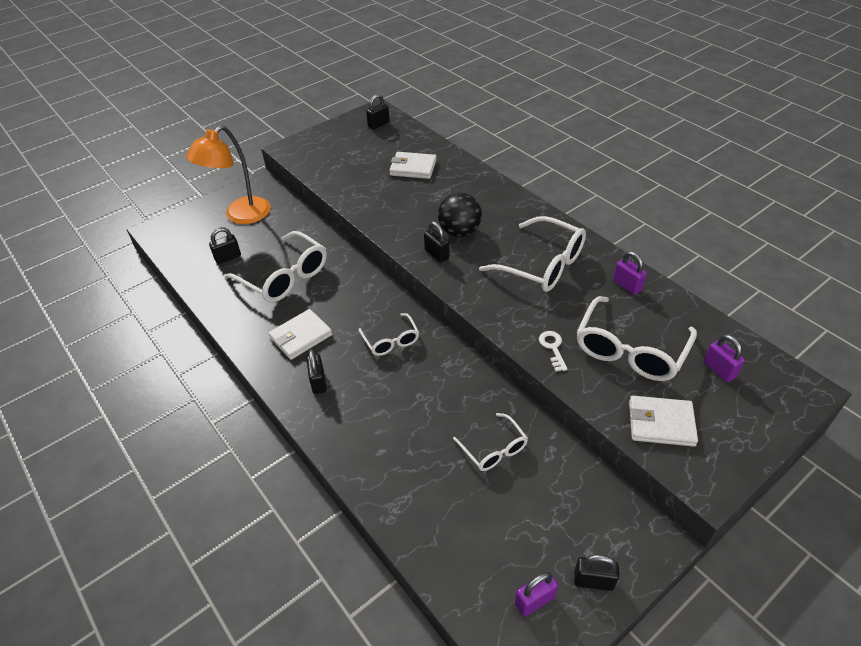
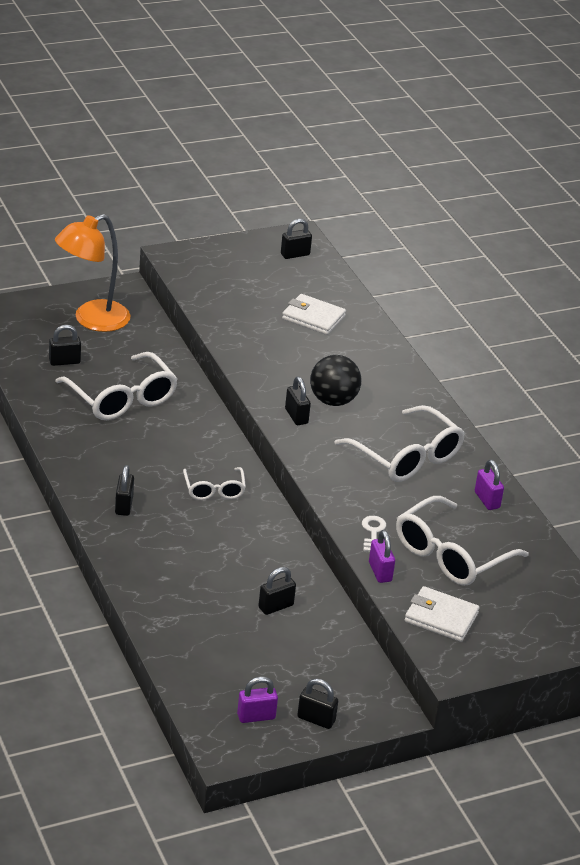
camera: 10 degrees right, 10 degrees down
(301, 336) = (120, 460): white wallet -> none
(494, 449) = (276, 606): white glasses -> black padlock
(719, 370) = (530, 594): purple padlock -> purple padlock (380, 572)

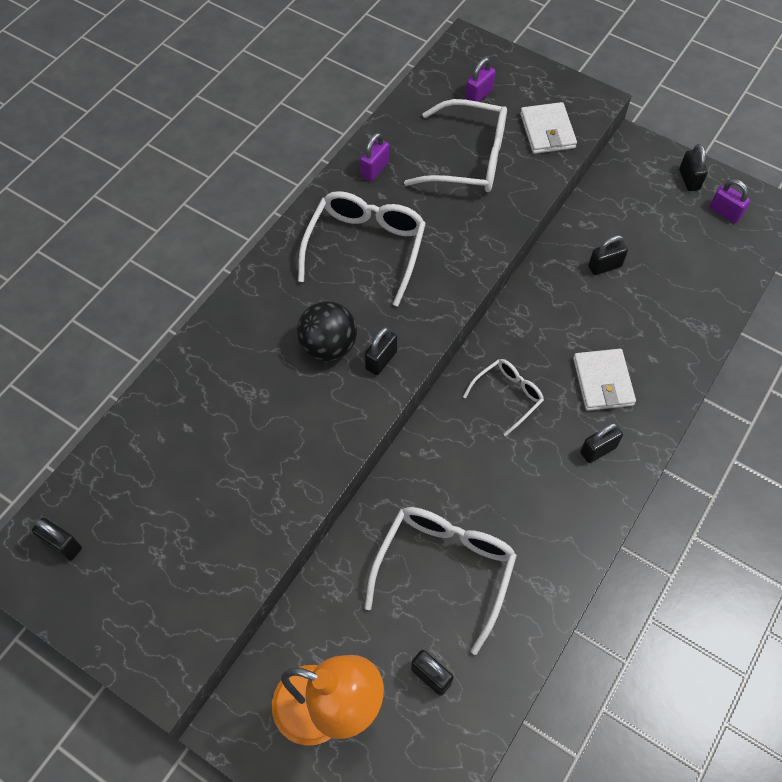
camera: 120 degrees left, 25 degrees up
(276, 606) = (604, 266): black padlock -> black padlock turned 45 degrees counterclockwise
(313, 318) = (189, 447): white wallet -> white wallet (603, 382)
(372, 532) = (491, 218): white key -> none
(380, 572) = (535, 189): purple padlock -> purple padlock (479, 95)

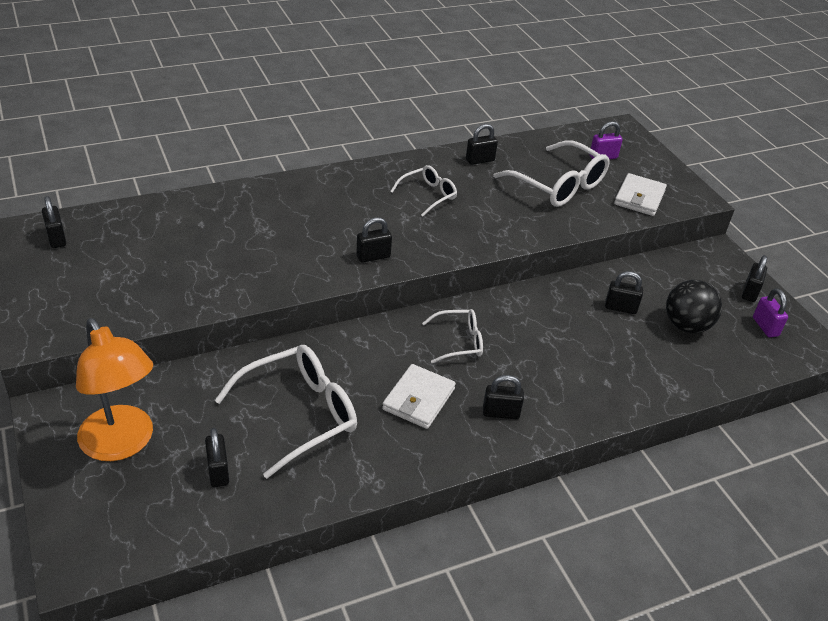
camera: 30 degrees right, 20 degrees down
(328, 346) = (344, 231): black ball -> black ball (686, 326)
(366, 247) = (428, 195): white glasses -> white glasses, size x0.56
(375, 169) = (480, 160): purple padlock -> black padlock
(603, 382) = (548, 374): white wallet -> white wallet (418, 399)

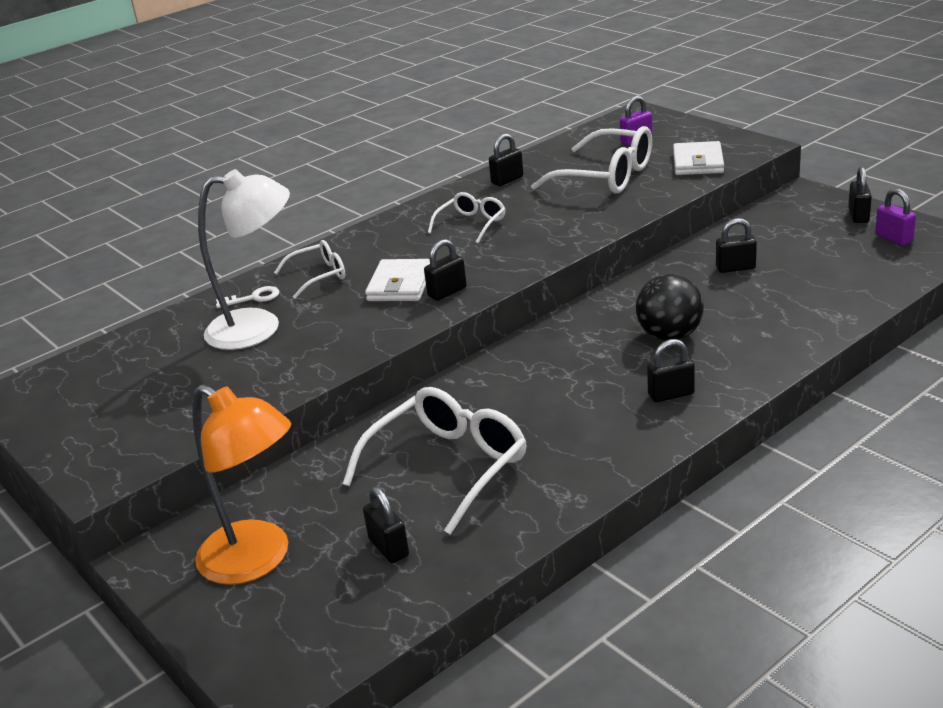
camera: 10 degrees left, 10 degrees down
(56, 238) = (64, 385): black padlock -> none
(219, 237) = (259, 327): none -> white lamp
(230, 207) = (253, 298): none -> white key
(418, 399) = (573, 411): white wallet -> white wallet (400, 285)
(459, 342) = (584, 348): white glasses -> white glasses (319, 276)
(686, 326) = (813, 262): black ball -> black ball (670, 336)

